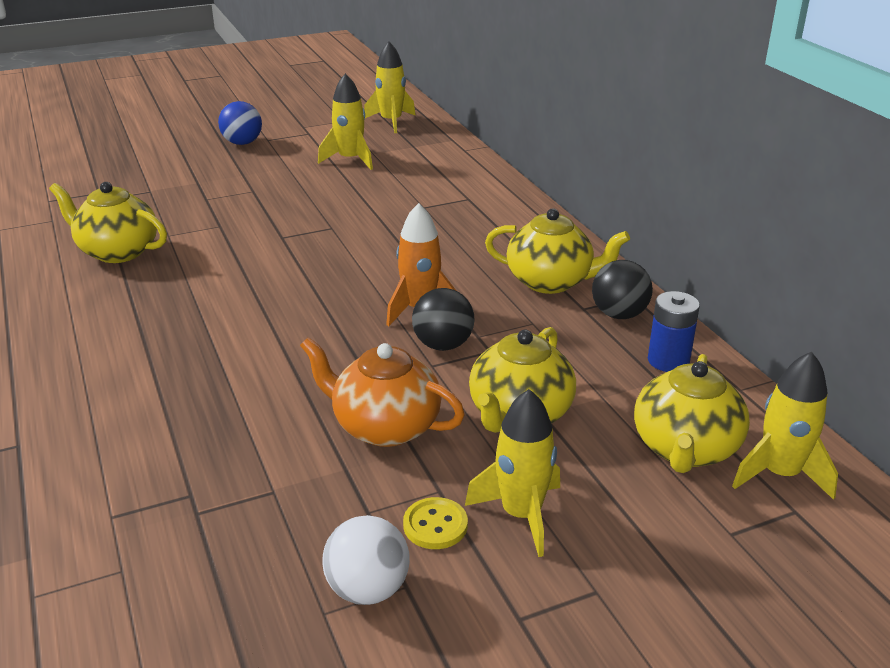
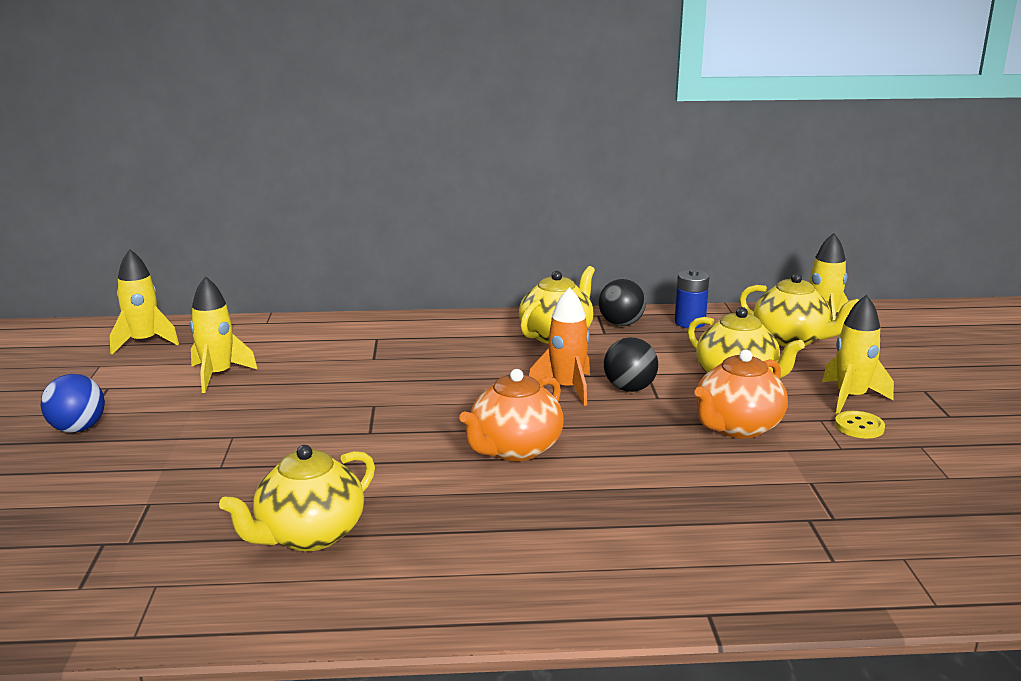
camera: 70 degrees left, 10 degrees down
(278, 305) = (514, 449): none -> orange teapot
(368, 589) = (924, 459): white ball -> none

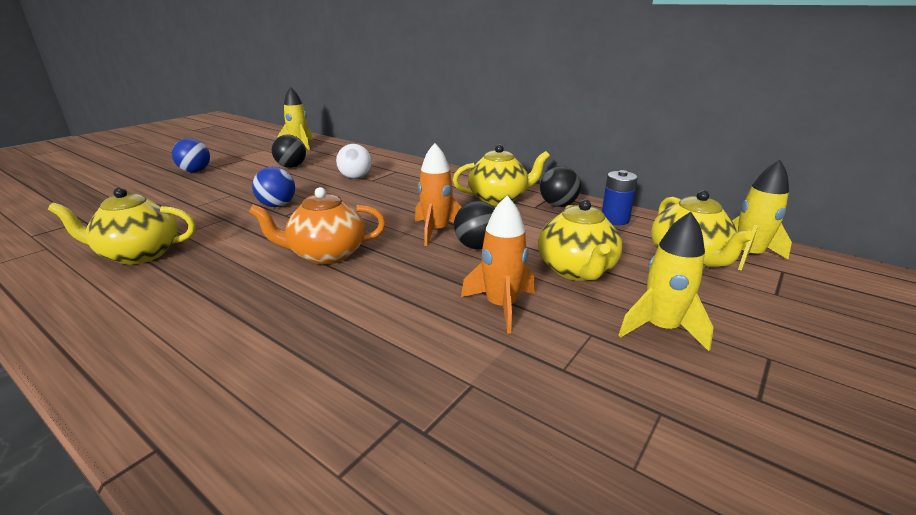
camera: 40 degrees right, 5 degrees up
(218, 375) = (291, 166): yellow rocket -> black ball
(332, 426) = (277, 205): none -> blue ball
(346, 362) = (355, 178): none -> white ball
(737, 427) = (501, 306): orange teapot -> orange rocket
(859, 426) = (620, 358): yellow button -> none

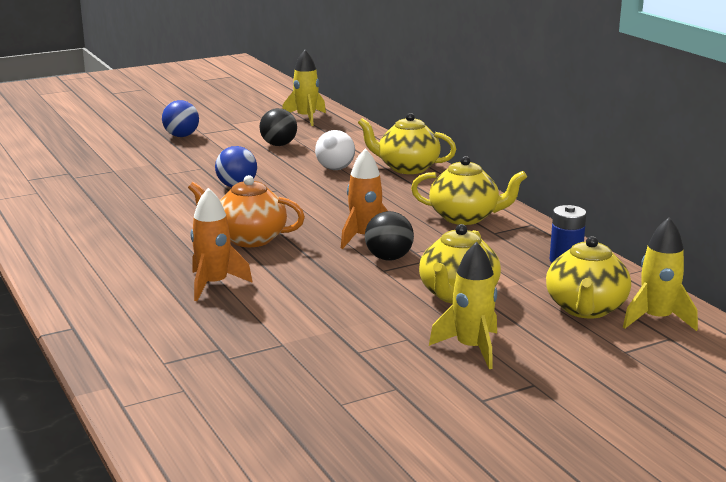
camera: 25 degrees right, 5 degrees down
(139, 254) = (102, 210): yellow teapot -> yellow teapot (407, 168)
(501, 306) = (356, 306): orange rocket -> orange rocket (214, 284)
(558, 205) = (523, 235): black ball -> none

